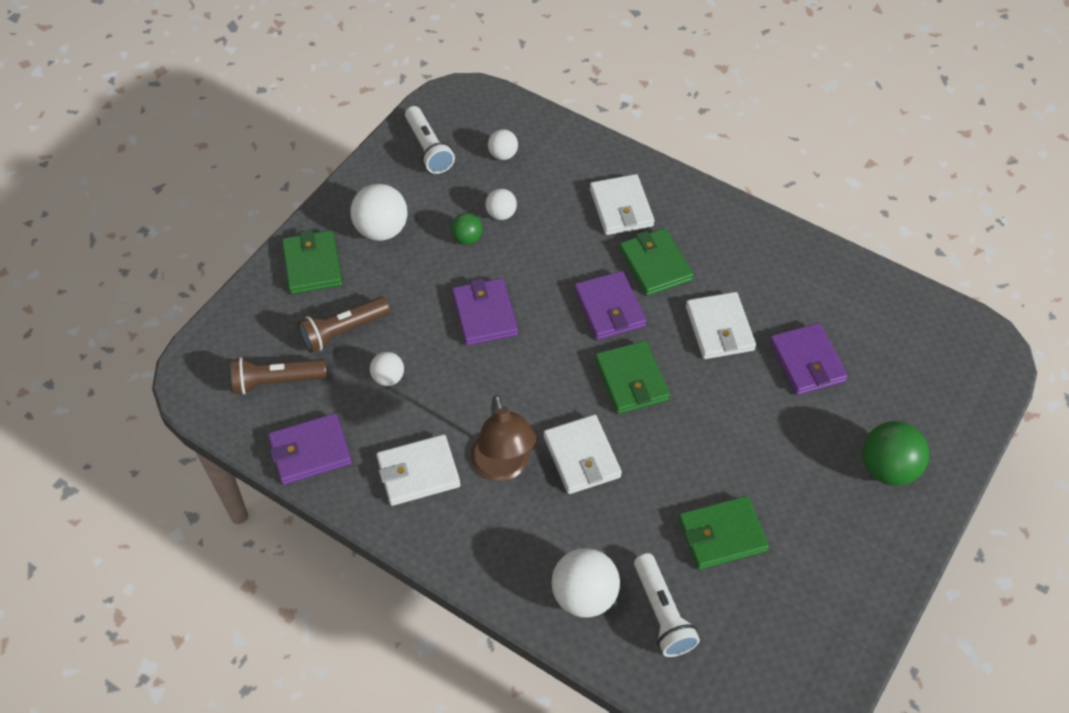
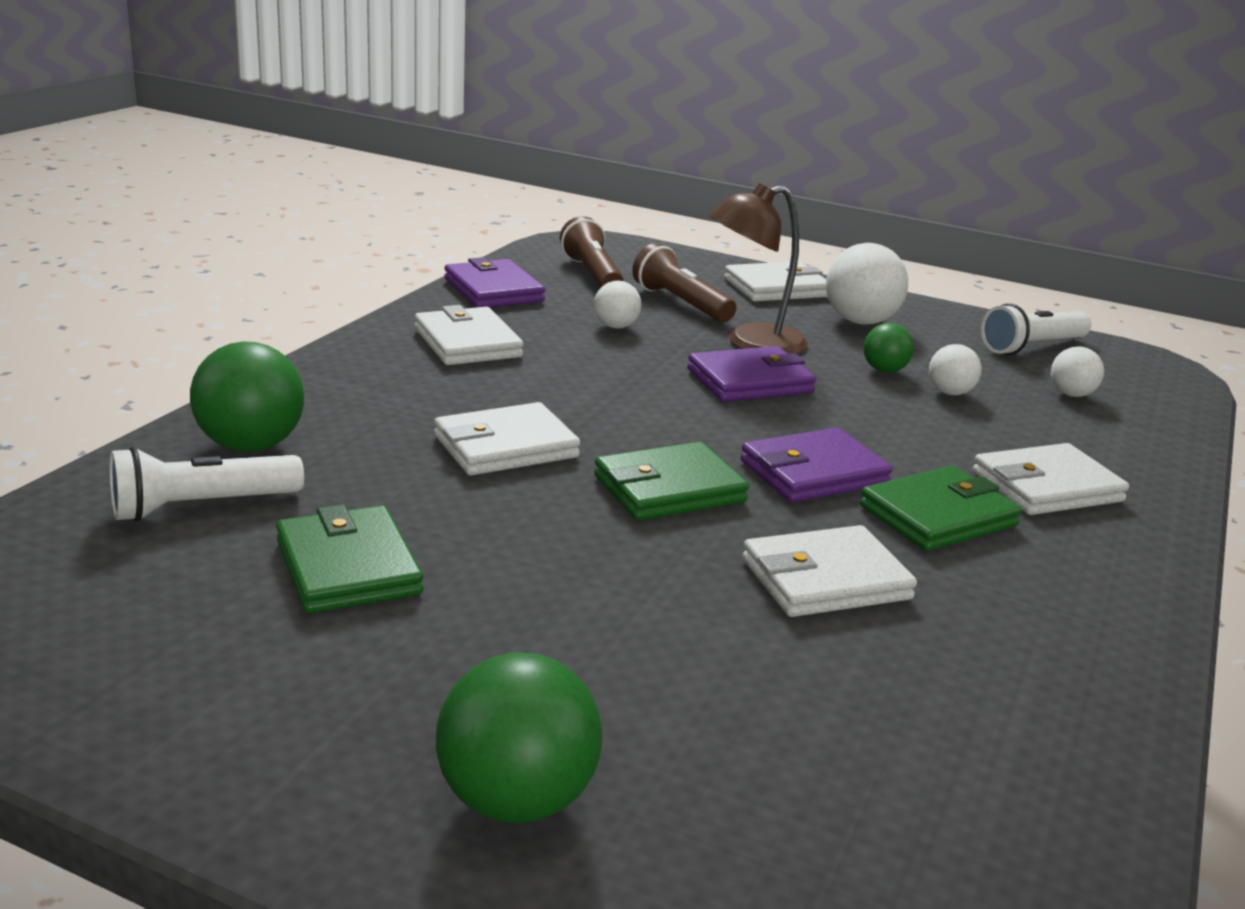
camera: 80 degrees right, 30 degrees down
(312, 265) = (776, 288): green wallet -> white wallet
(503, 467) = (480, 392): brown lamp -> brown lamp (752, 344)
(584, 596) = (251, 445): white ball -> green ball
(806, 362) = (788, 687): purple wallet -> none

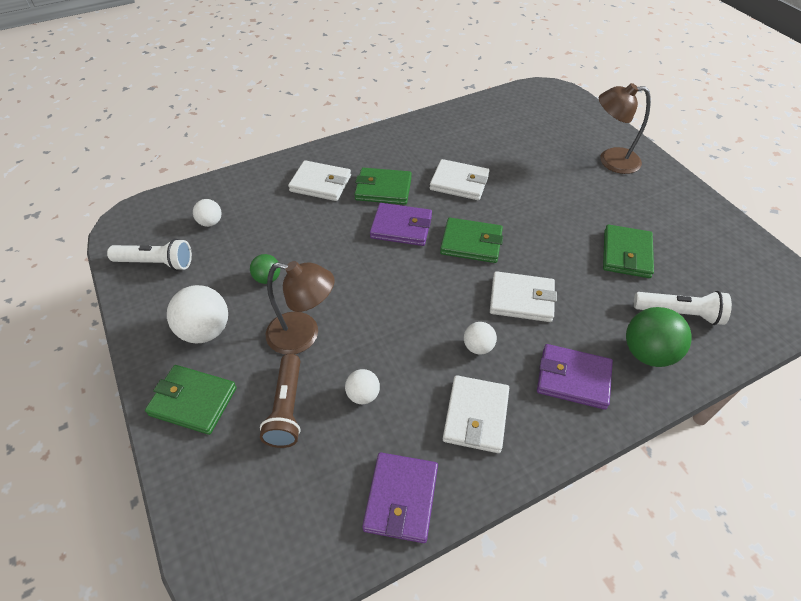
camera: 140 degrees left, 25 degrees up
(516, 800) = (611, 160): green ball -> brown lamp
(592, 274) = (300, 493): brown flashlight -> none
(750, 381) = (350, 300): purple wallet -> purple wallet (573, 378)
(776, 288) = (193, 401): white wallet -> green wallet
(950, 393) = (264, 248): white ball -> white ball (478, 347)

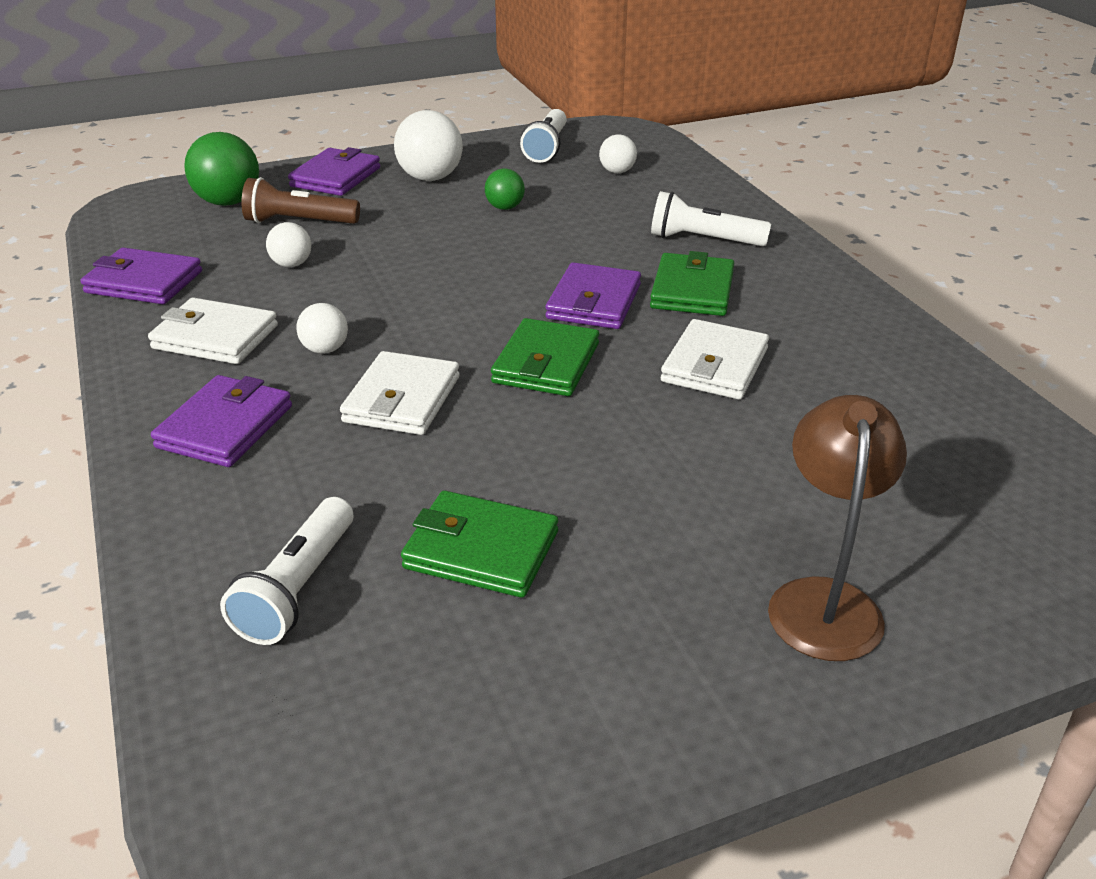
camera: 95 degrees right, 15 degrees down
(193, 401) = (335, 177): green wallet -> purple wallet
(303, 335) = (400, 230): brown lamp -> none
(320, 183) = (703, 240): white wallet -> white flashlight
(647, 353) = (230, 519): green ball -> green ball (228, 202)

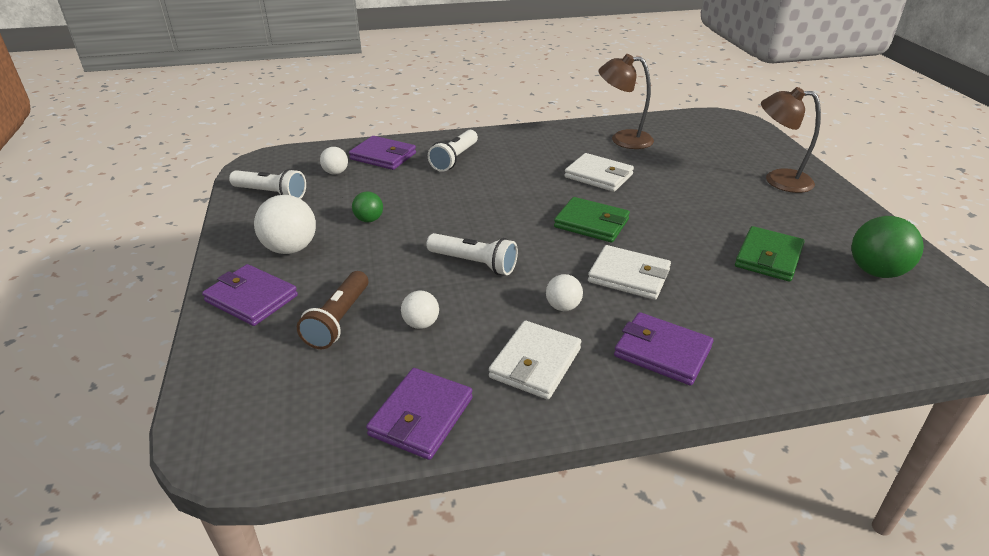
camera: 80 degrees left, 0 degrees up
(228, 202) = (264, 367): green ball -> green ball (875, 272)
(298, 588) = (816, 318): white flashlight -> white flashlight (474, 263)
(594, 302) = (522, 201): purple wallet -> purple wallet (383, 156)
(692, 290) = (516, 170): green wallet -> none
(891, 388) = (622, 139): none -> brown lamp

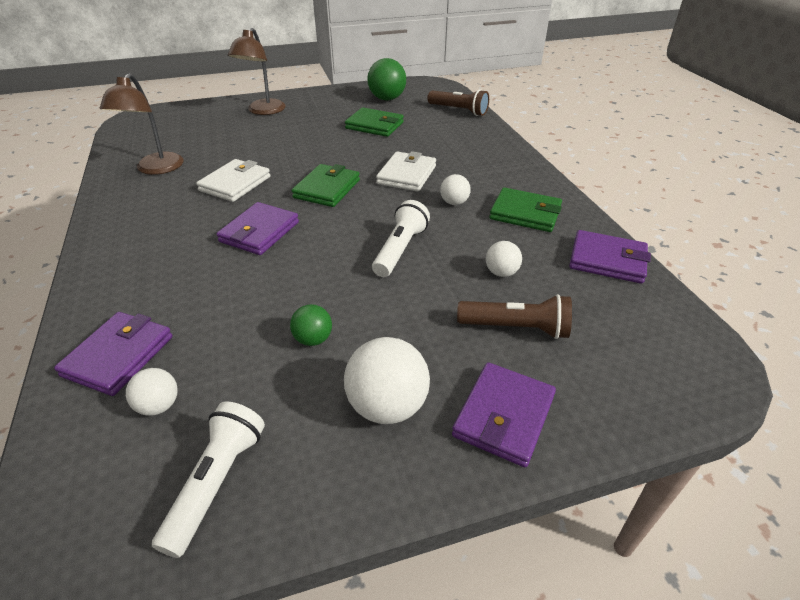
camera: 95 degrees left, 5 degrees up
(455, 159) = (157, 281): white flashlight -> none
(535, 363) = (525, 213): white wallet -> green wallet
(662, 352) = (492, 167): purple wallet -> purple wallet (259, 232)
(867, 343) = (458, 110): none -> brown flashlight

